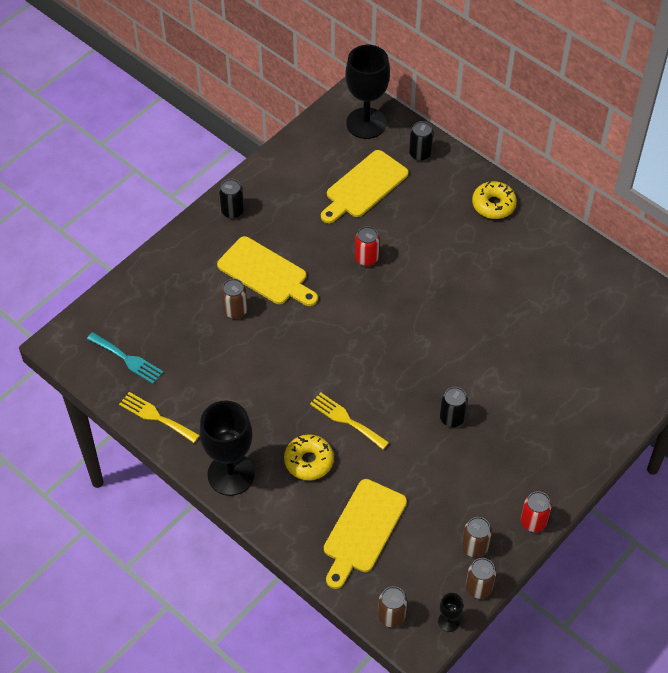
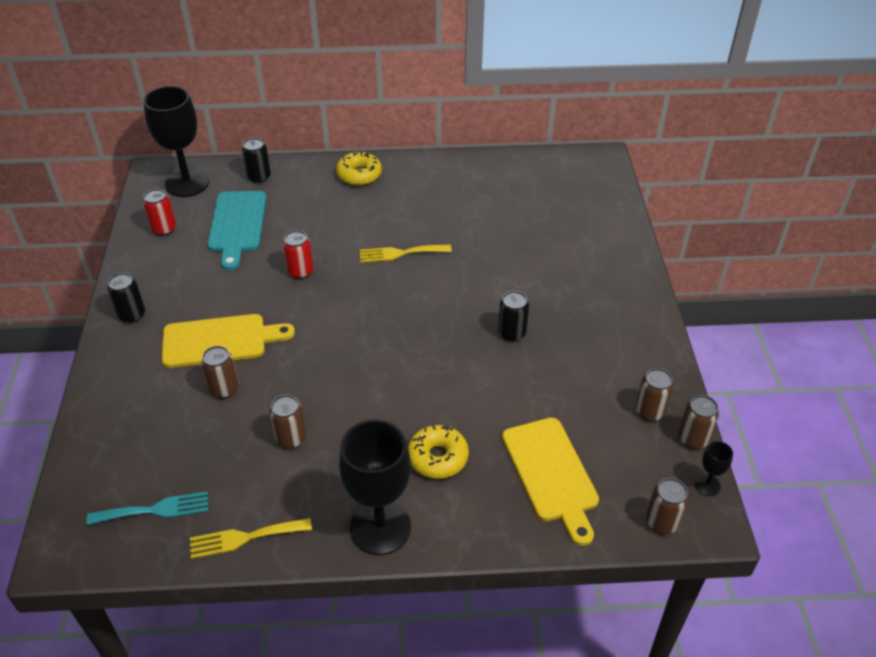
camera: 45 degrees left, 10 degrees down
(239, 376) = (291, 438): none -> brown can
(346, 419) = (429, 399): yellow fork -> yellow fork (400, 253)
(364, 187) = (237, 225): yellow cutting board -> turquoise cutting board
(533, 522) = (664, 358): red can -> red can (164, 229)

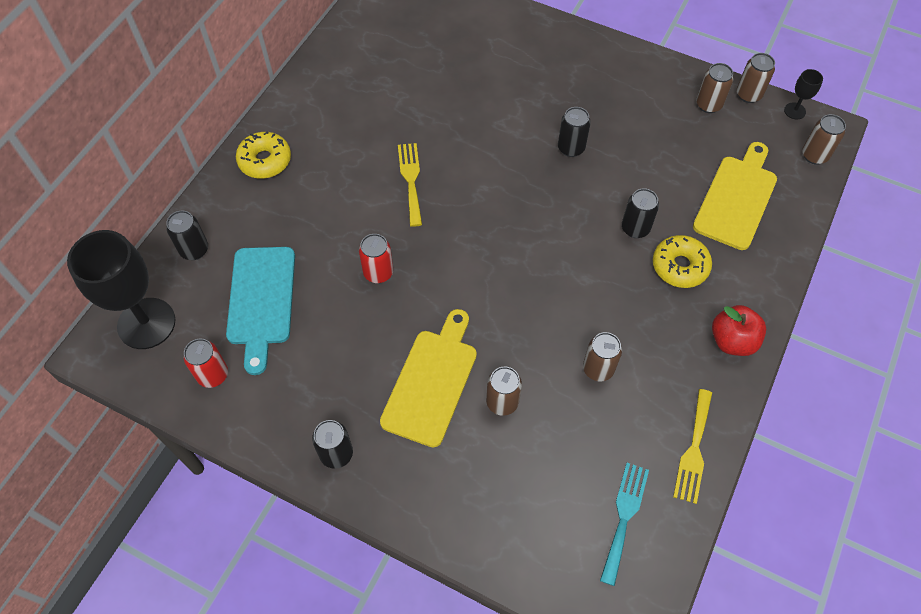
camera: 60 degrees left, 15 degrees up
(237, 225) = (261, 301): turquoise cutting board -> turquoise cutting board turned 60 degrees clockwise
(380, 527) = (732, 341): black goblet -> red apple
(400, 253) = (411, 180): yellow fork -> yellow fork turned 150 degrees clockwise
(457, 410) = (635, 228): none -> black can
(551, 474) = (737, 198): yellow cutting board -> yellow cutting board turned 75 degrees counterclockwise

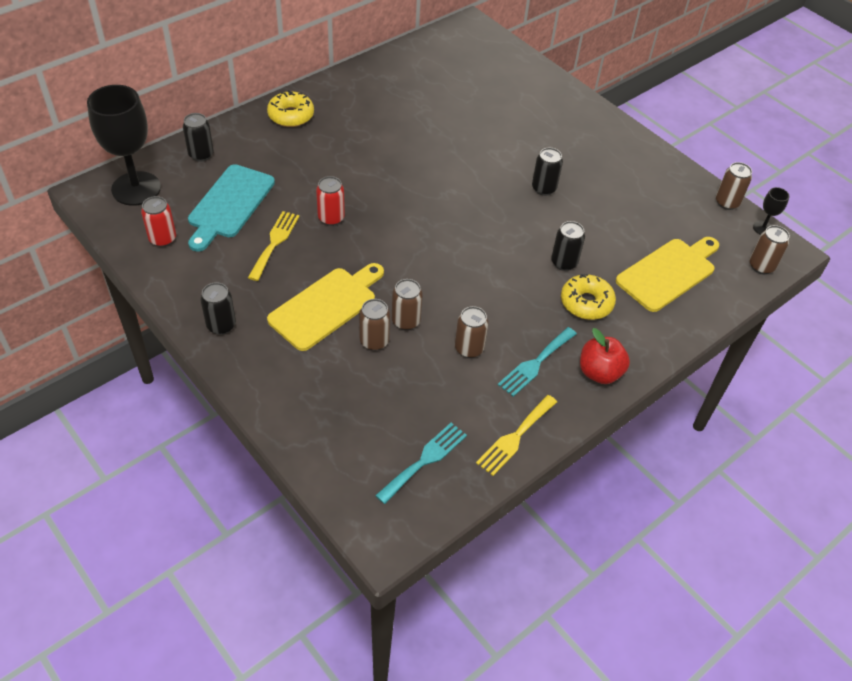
camera: 20 degrees right, 10 degrees down
(411, 180) = (397, 166): yellow fork -> yellow fork (275, 242)
(669, 357) = (535, 363): none -> turquoise fork
(708, 105) = (685, 198): brown can -> brown can (406, 321)

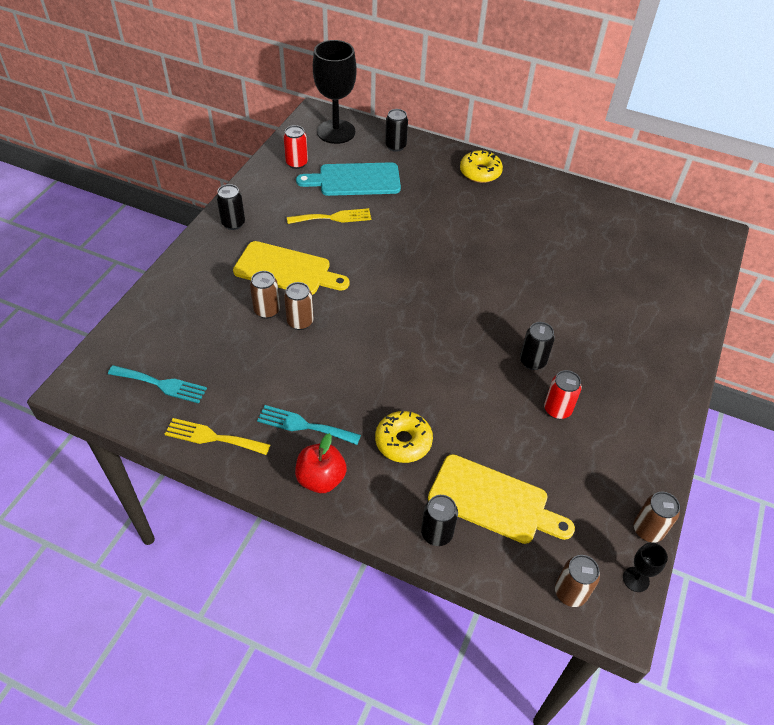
camera: 65 degrees right, 0 degrees up
(331, 218) = (382, 237): red can -> red can (557, 409)
(469, 348) = (294, 373): brown can -> none
(564, 262) = (444, 408): black can -> black can (437, 533)

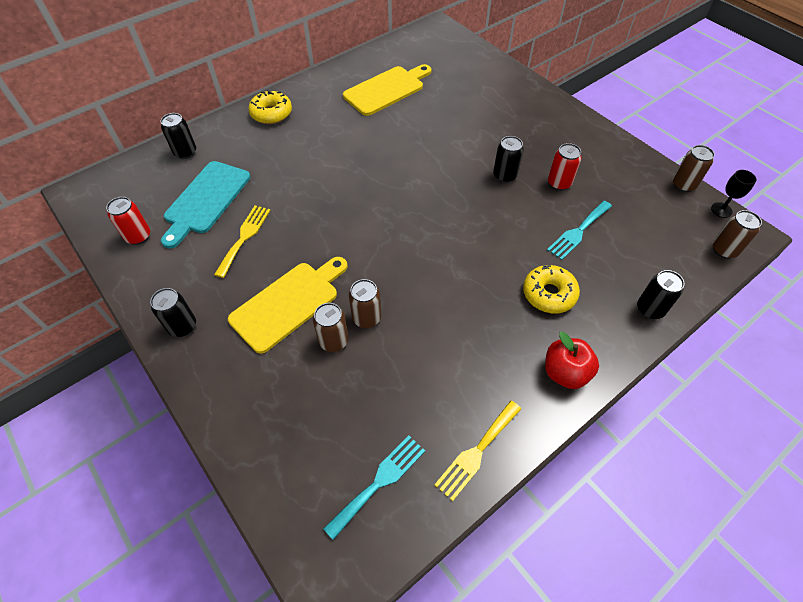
camera: 60 degrees left, 5 degrees up
(304, 425) = (498, 363): turquoise fork -> turquoise fork (578, 232)
(336, 132) = (121, 187): black goblet -> none
(493, 501) = (631, 259): yellow cutting board -> yellow cutting board (387, 89)

